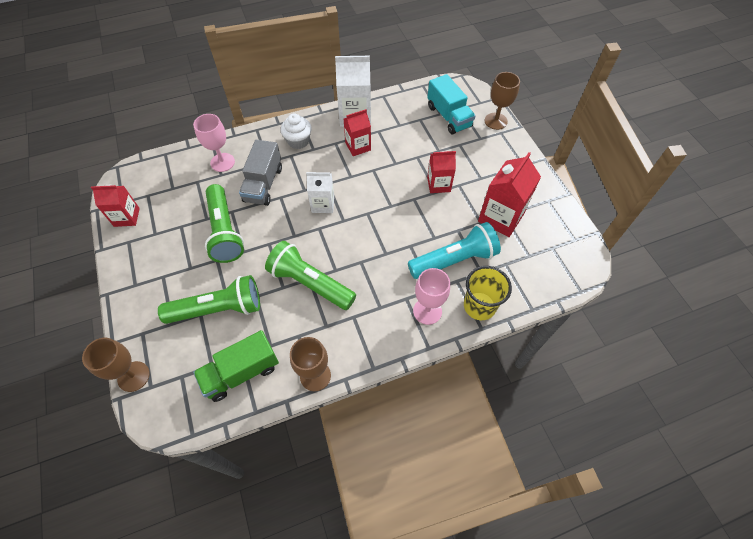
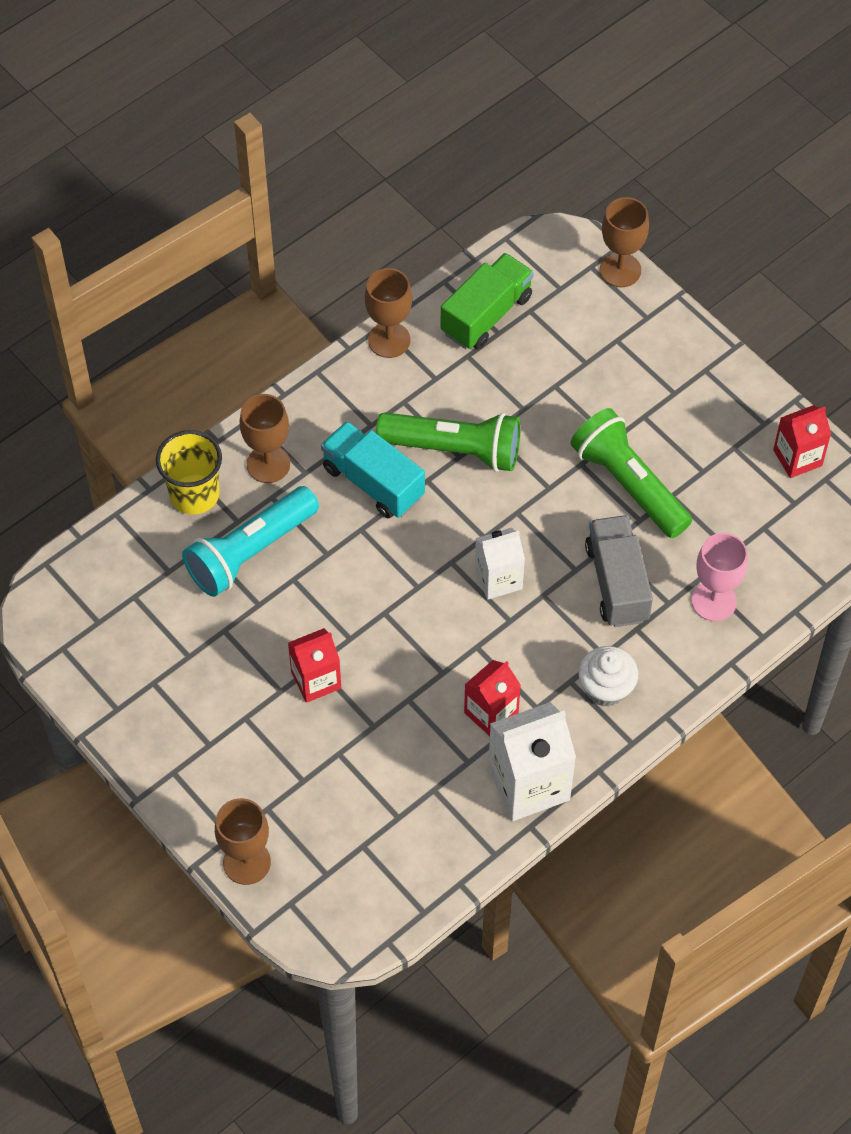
camera: 160 degrees right, 0 degrees up
(218, 309) = (565, 376): green flashlight -> none
(427, 311) = (268, 464): pink goblet -> brown goblet
(448, 116) = (343, 843): turquoise truck -> turquoise truck (373, 482)
(501, 217) = (192, 649): red carton -> none

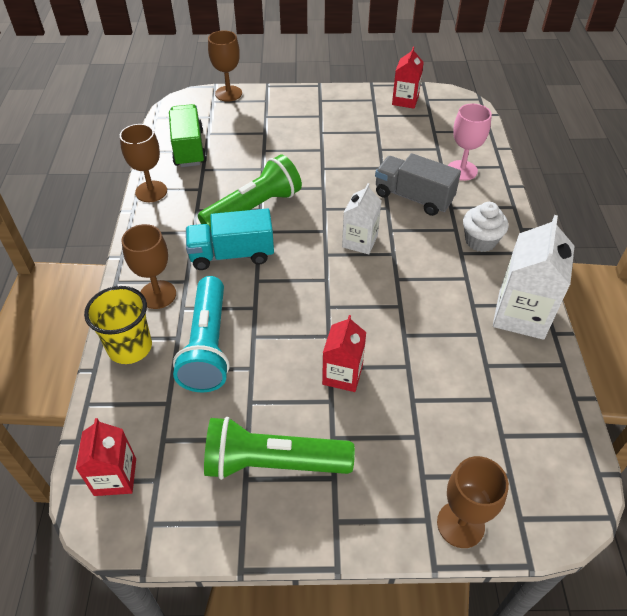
camera: 50 degrees left, 10 degrees down
(491, 713) = (452, 301): red carton -> red carton (115, 477)
(629, 484) = (356, 159): green flashlight -> green flashlight (273, 462)

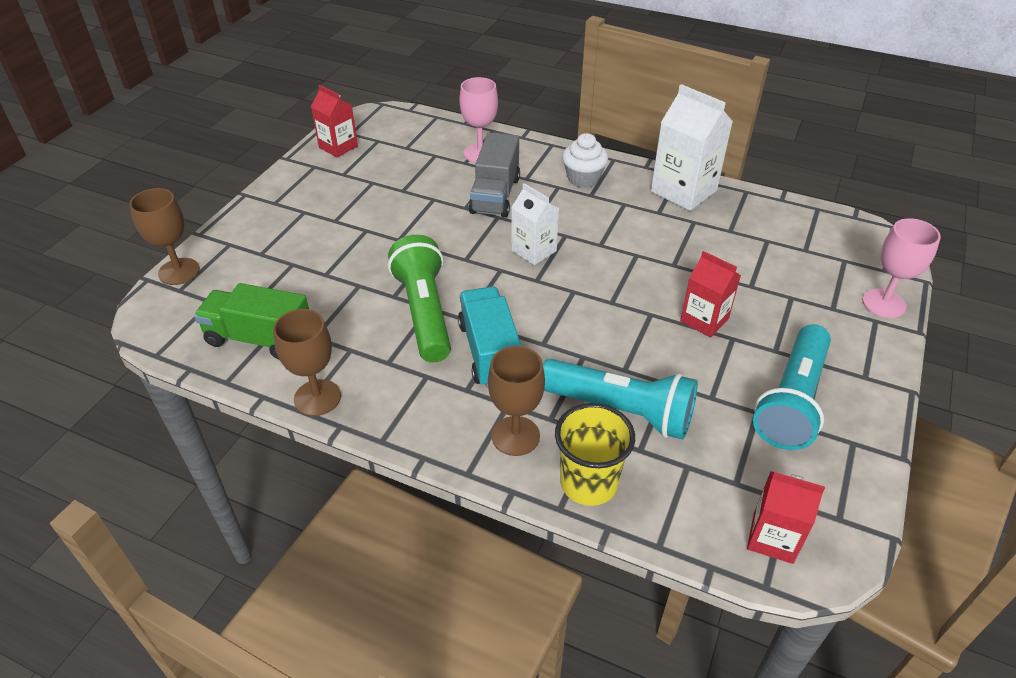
camera: 65 degrees left, 5 degrees down
(232, 254) = (489, 352): turquoise truck -> turquoise truck turned 150 degrees clockwise
(273, 462) = (791, 401): green flashlight -> turquoise flashlight
(413, 197) = (495, 195): grey truck -> grey truck turned 45 degrees counterclockwise
(460, 524) = (883, 303): brown goblet -> pink goblet

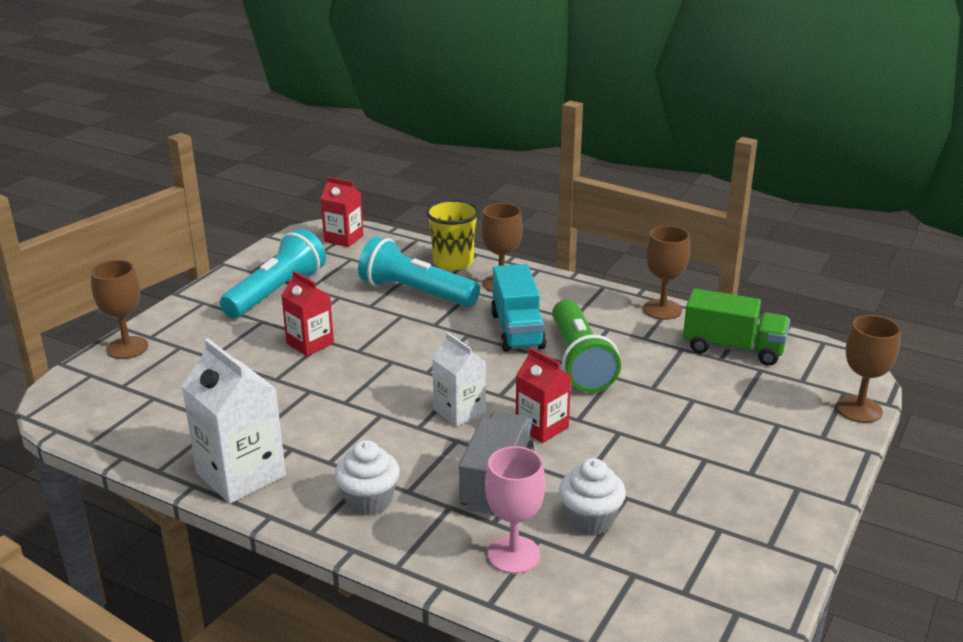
camera: 175 degrees left, 15 degrees down
(338, 147) = (746, 581): red carton -> red carton (542, 427)
(429, 174) = (590, 520): none -> white cupcake
(883, 303) = (127, 348): pink goblet -> brown goblet

